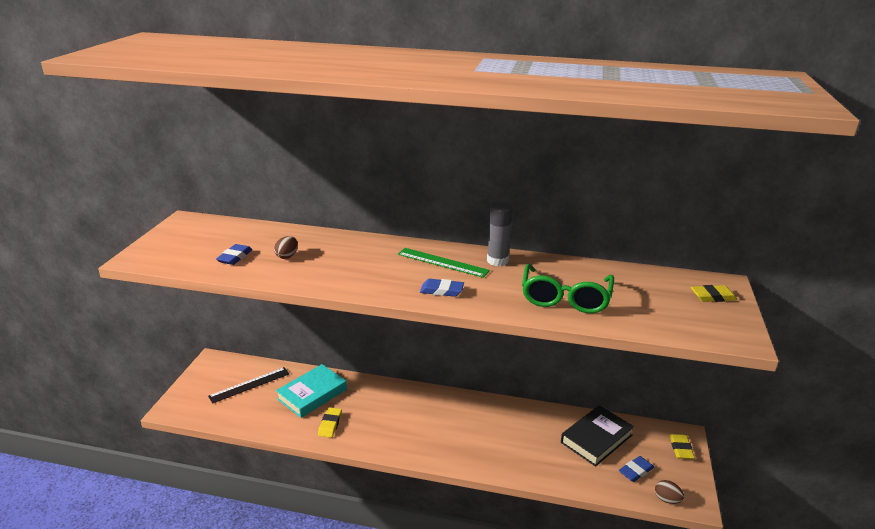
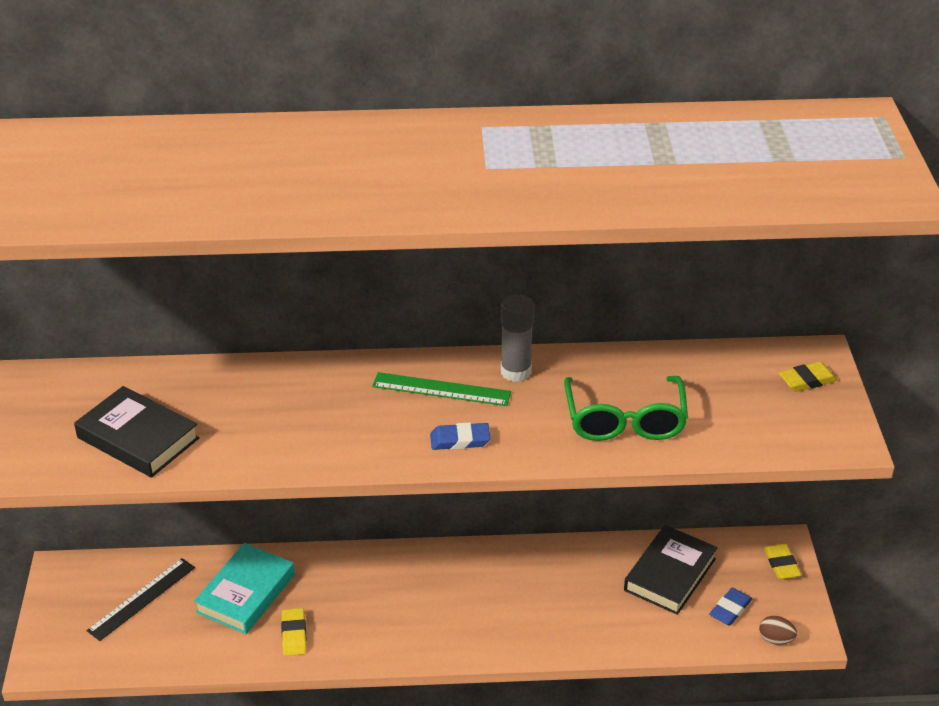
camera: 15 degrees left, 10 degrees up
(235, 257) = (138, 438): blue eraser -> black book
(287, 256) = (214, 421): brown egg -> none

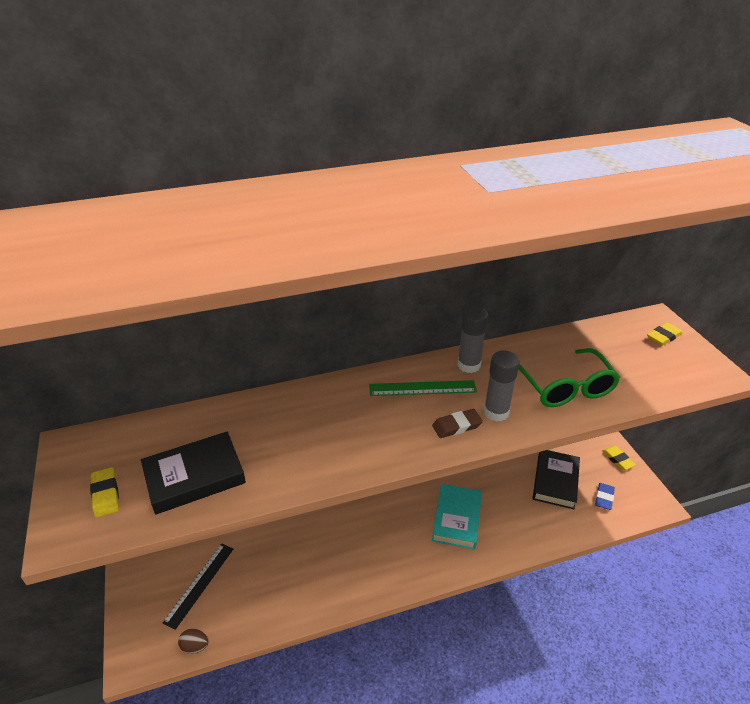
camera: 15 degrees left, 0 degrees up
(138, 438) = (194, 476): black book -> black book turned 45 degrees counterclockwise
(246, 593) = (277, 561): turquoise book -> turquoise book (457, 519)
(294, 635) = (323, 587): yellow eraser -> yellow eraser (105, 494)
(460, 440) = (456, 426): blue eraser -> brown eraser
(517, 433) = (496, 412): none -> grey glue stick
(775, 639) = (642, 513): brown egg -> brown egg (195, 646)

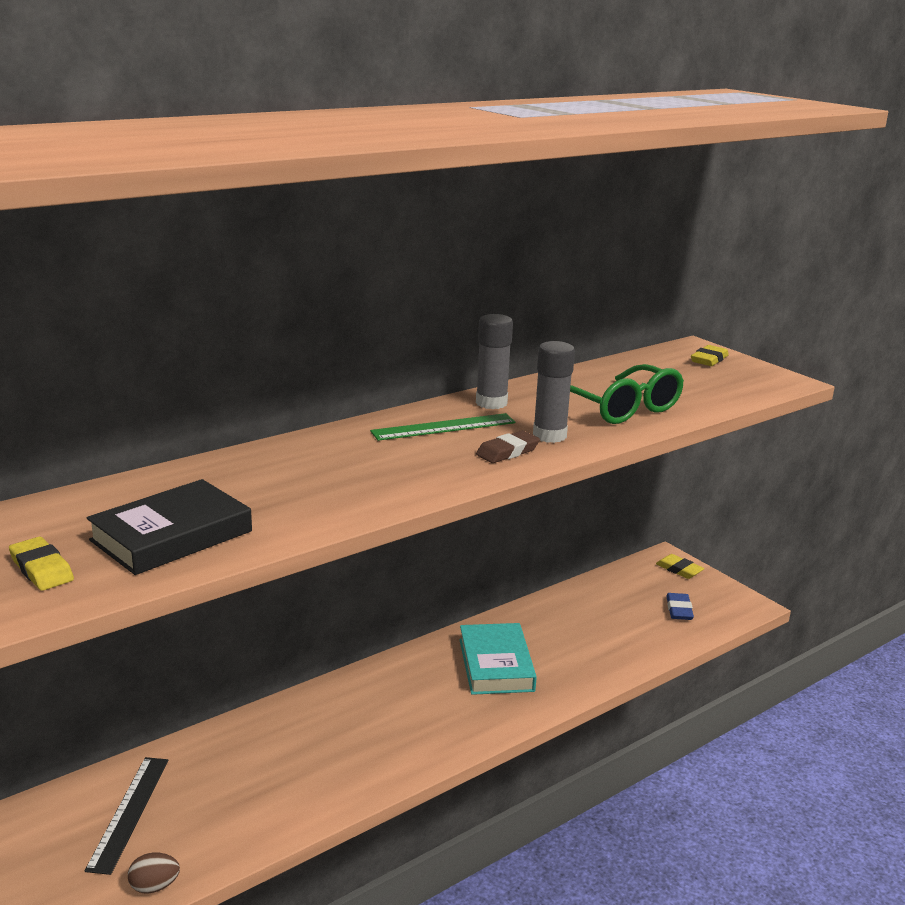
camera: 20 degrees left, 15 degrees down
(555, 481) = (610, 604): black book -> none

